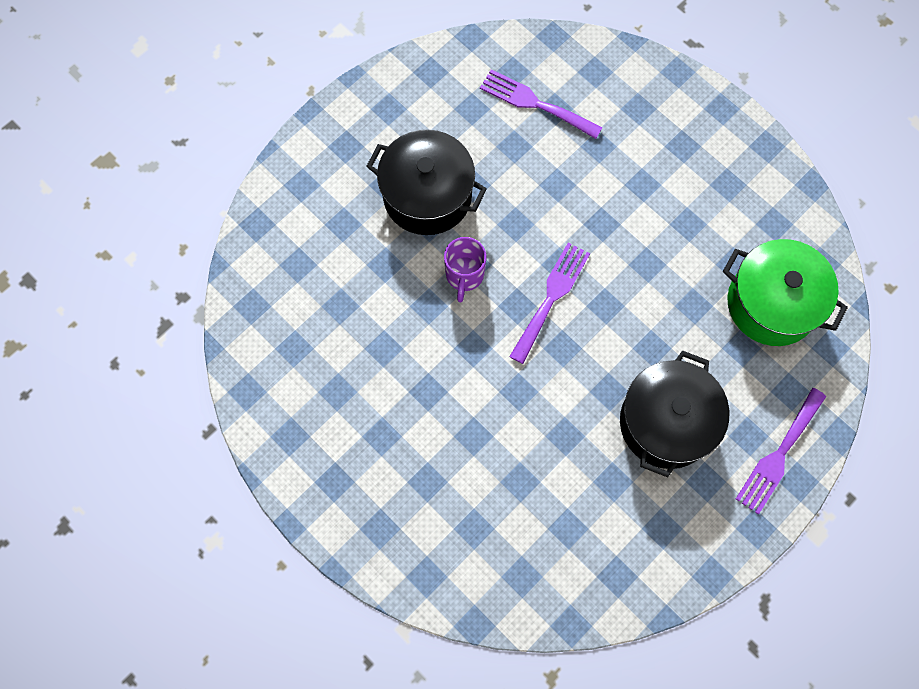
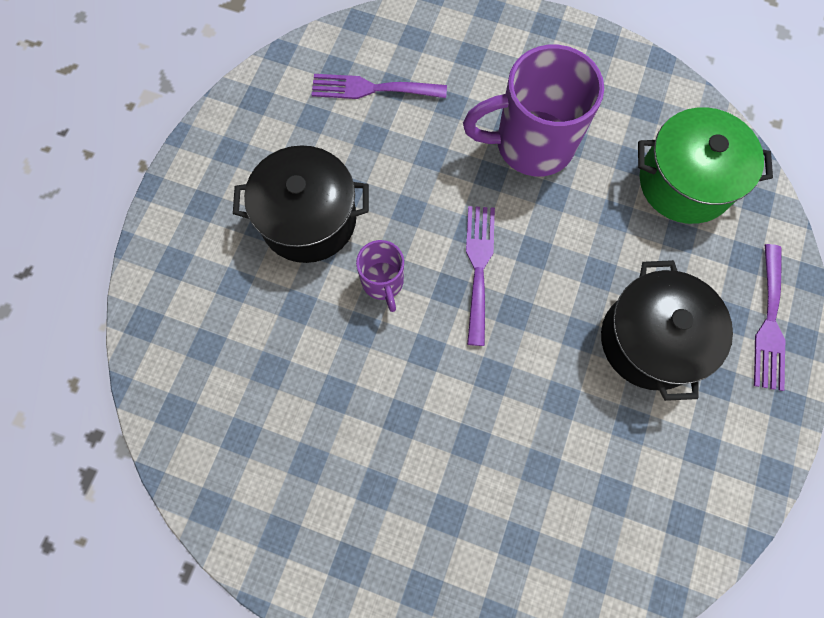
camera: 25 degrees left, 0 degrees up
(651, 211) = (531, 144): none -> purple mug

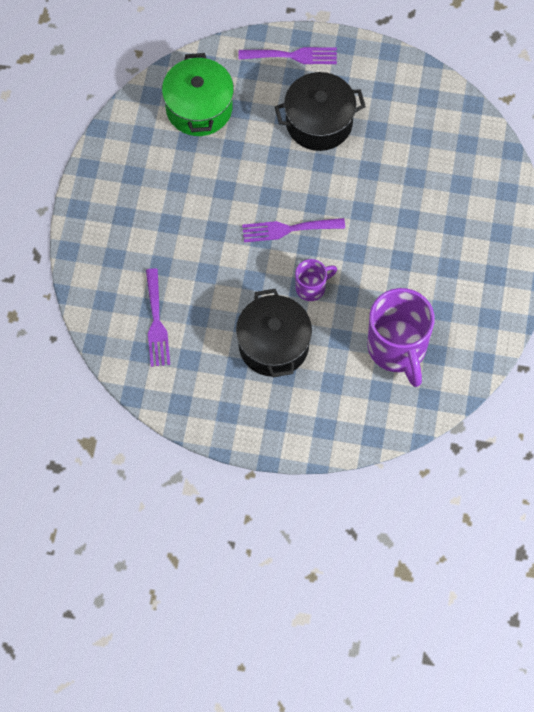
camera: 100 degrees left, 5 degrees down
(531, 144) = (186, 207): purple mug -> purple mug (397, 349)

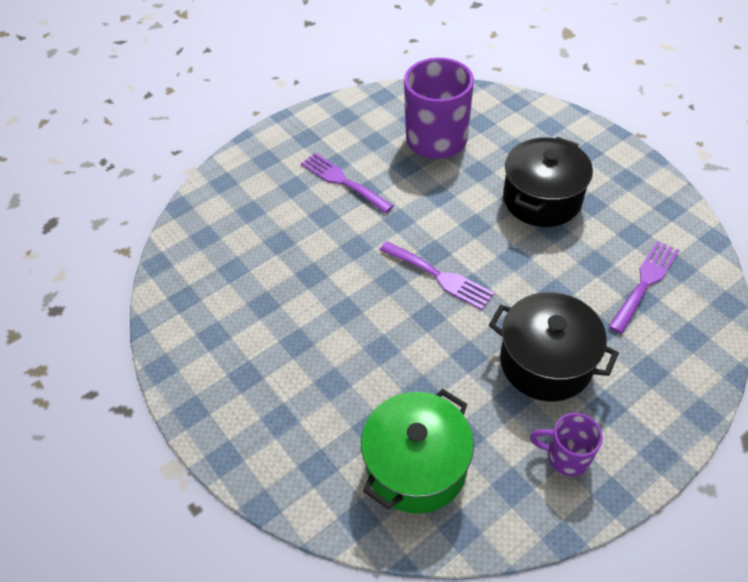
camera: 135 degrees left, 15 degrees down
(293, 56) = (254, 444): purple fork -> purple fork (342, 181)
(311, 287) = (465, 219): purple mug -> purple mug (566, 456)
(319, 122) = (307, 351): black pot -> black pot (546, 362)

